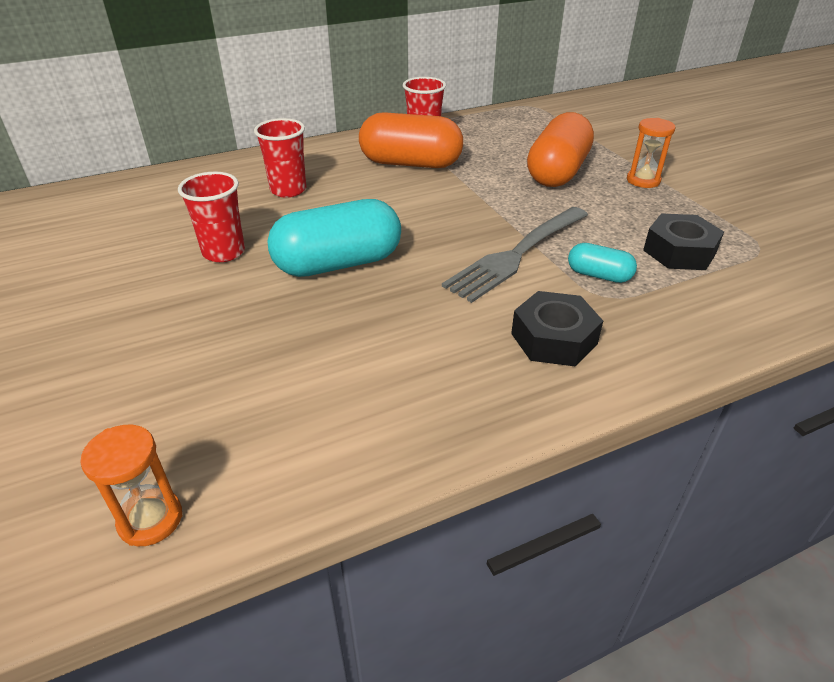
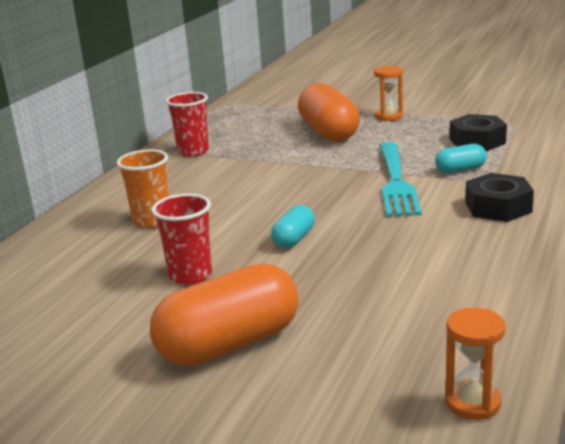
camera: 40 degrees left, 15 degrees down
(288, 190) = (152, 221): red cup -> orange cup
(338, 264) = (294, 239): turquoise capsule -> turquoise capsule, size x0.49
(410, 164) = (215, 167): orange capsule -> orange capsule (229, 344)
(517, 254) = (395, 181): grey fork -> turquoise fork

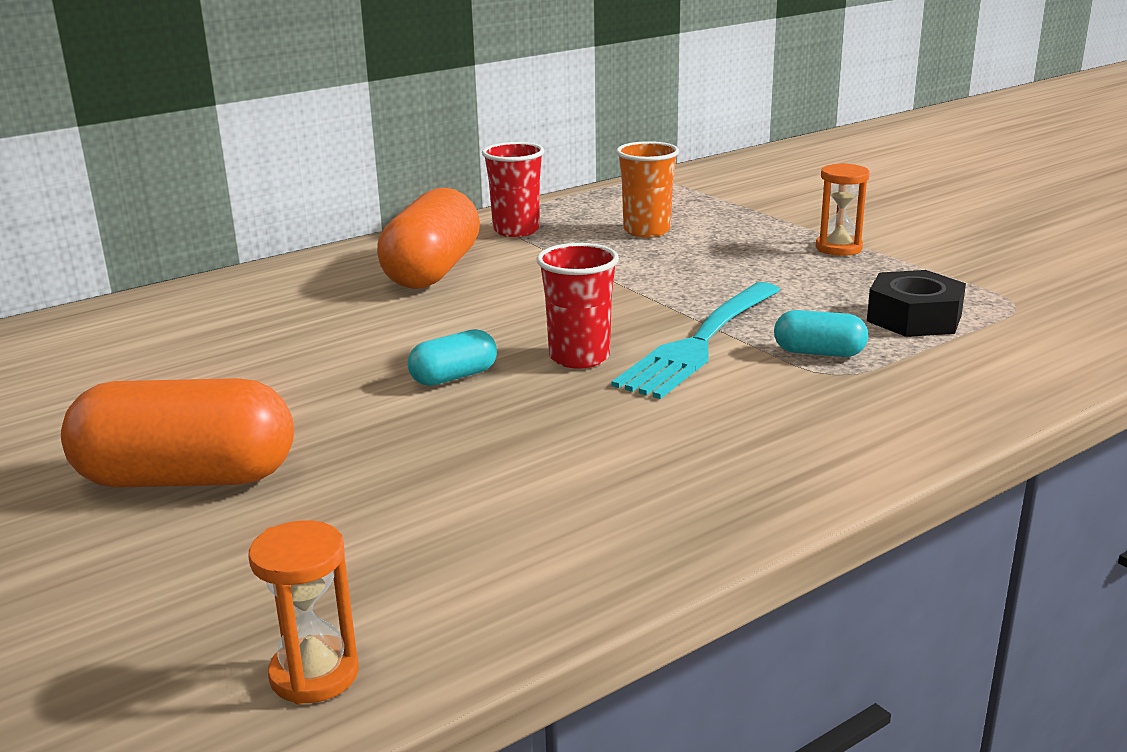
camera: 30 degrees right, 0 degrees up
(152, 221) = (341, 303): orange cup -> orange cup (646, 231)
(190, 275) = (277, 381): red cup -> red cup (579, 357)
(328, 132) = (719, 249): orange capsule -> orange capsule (432, 271)
(498, 207) = (786, 424): black nut -> none

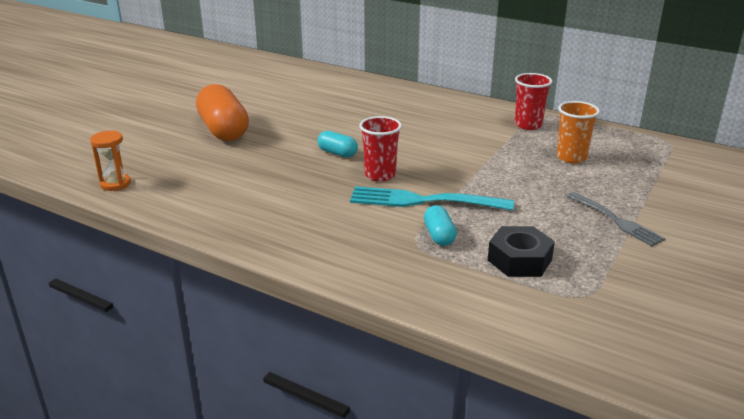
camera: 65 degrees right, 5 degrees up
(432, 271) = (450, 120): orange capsule -> none
(838, 248) = (615, 220): orange hourglass -> grey fork

